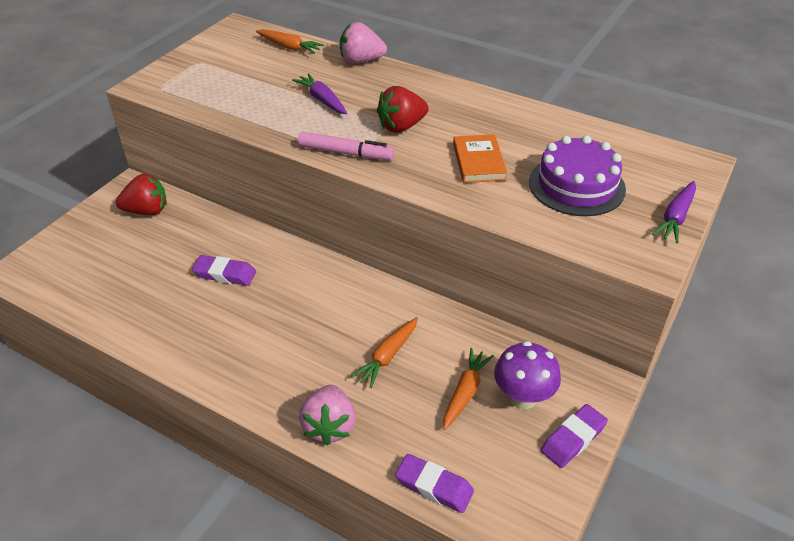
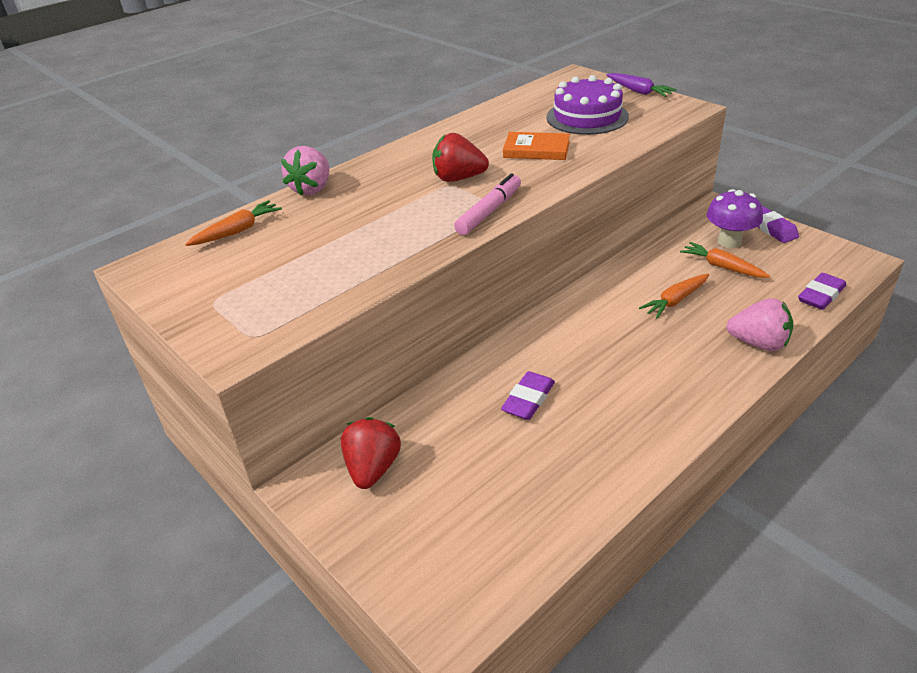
camera: 70 degrees left, 5 degrees down
(322, 100) = (377, 217): purple carrot -> none
(388, 356) = (675, 301): orange carrot -> orange carrot turned 90 degrees clockwise
(401, 127) = (458, 178): red strawberry -> red strawberry turned 105 degrees clockwise

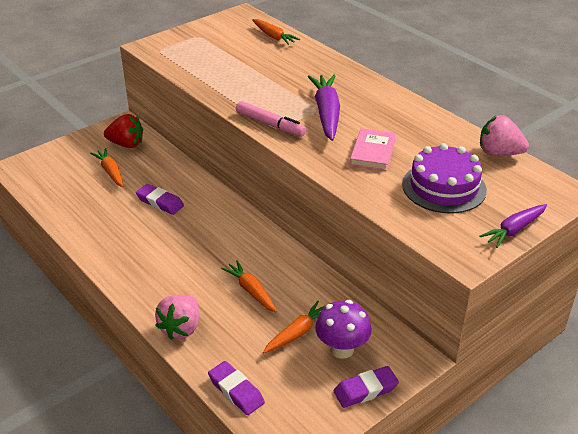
camera: 90 degrees right, 0 degrees up
(312, 189) = (325, 57): pink strawberry -> pink strawberry (499, 153)
(456, 472) = (110, 172): none -> orange carrot
(458, 178) = (326, 113): red strawberry -> purple carrot
(536, 150) = (372, 152): orange book -> pink book

